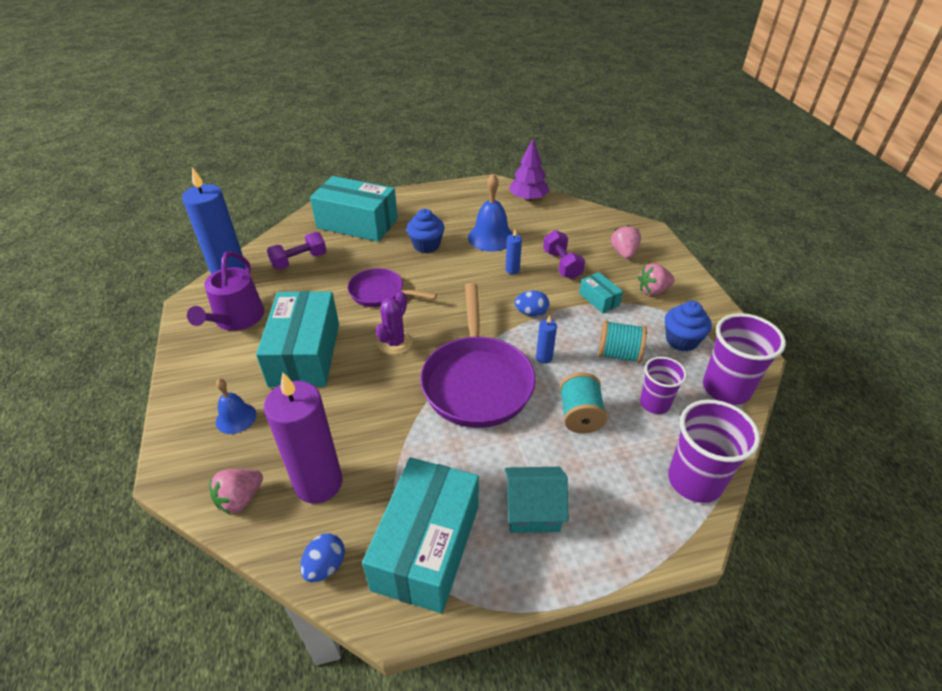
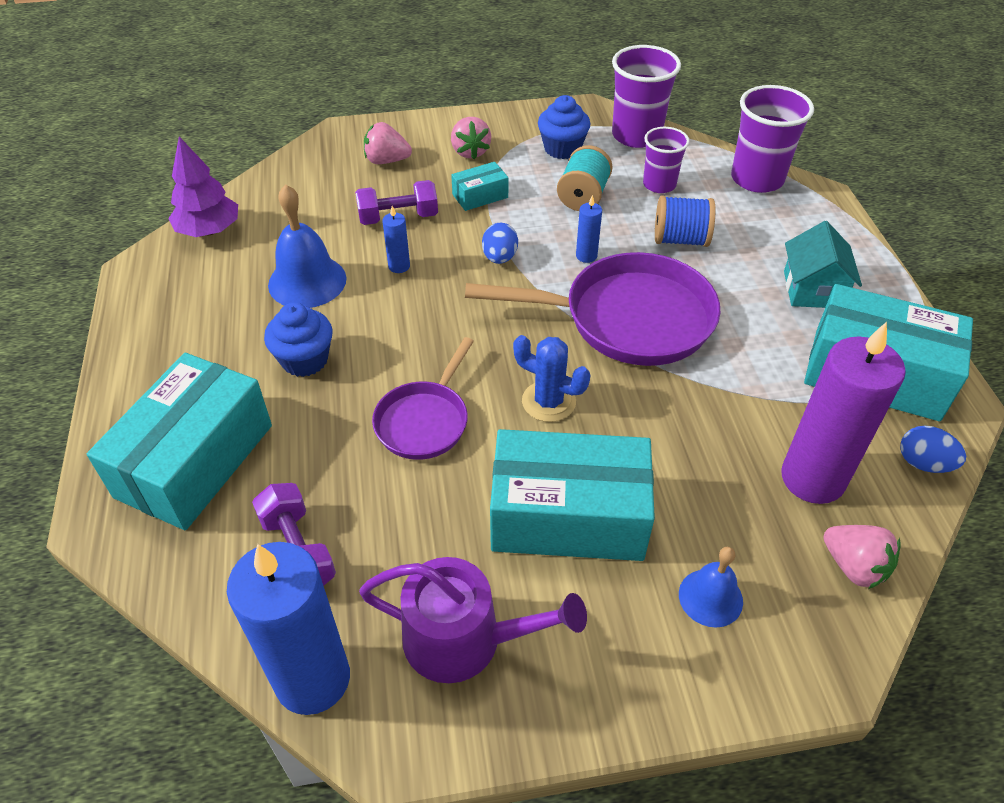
camera: 85 degrees left, 5 degrees up
(395, 343) = (548, 401): purple cactus -> blue cactus
(580, 416) = (680, 239): turquoise spool -> blue spool

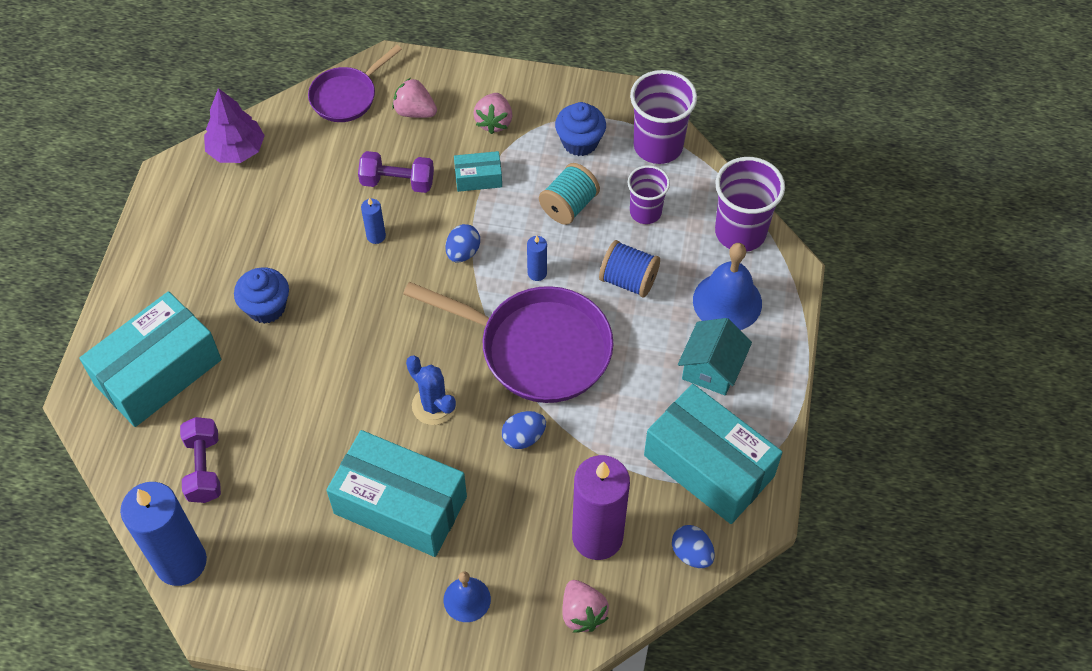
camera: 20 degrees right, 10 degrees up
(307, 281) = (296, 229): blue bell -> blue bell (727, 301)
(424, 421) = (333, 392): purple pan -> purple pan (347, 96)
(464, 639) = (287, 570): purple watering can -> none
(666, 404) = (523, 437): none -> blue egg

